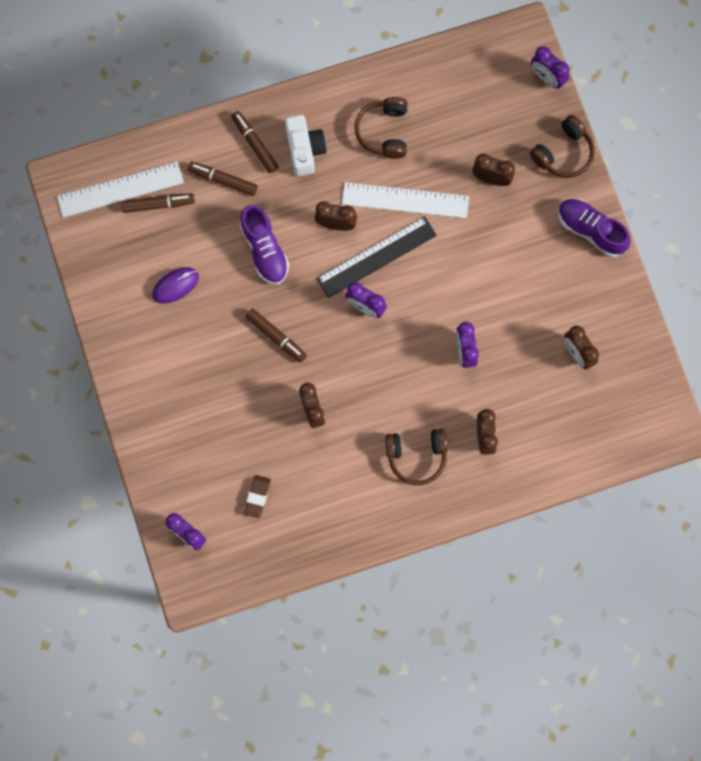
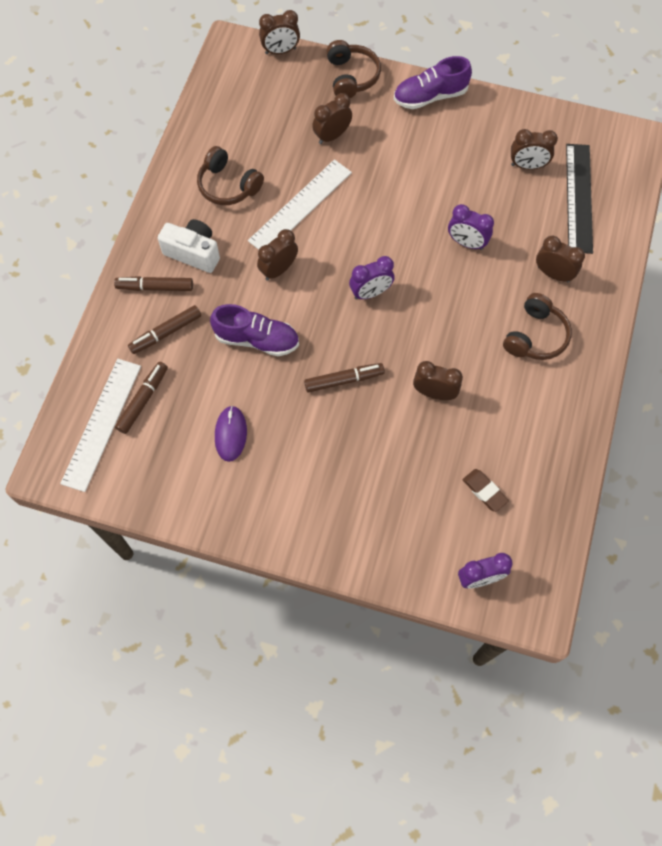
camera: 55 degrees left, 10 degrees down
(376, 257) = (332, 257): black ruler -> black ruler (578, 197)
(547, 78) = (280, 51): purple clock -> brown clock

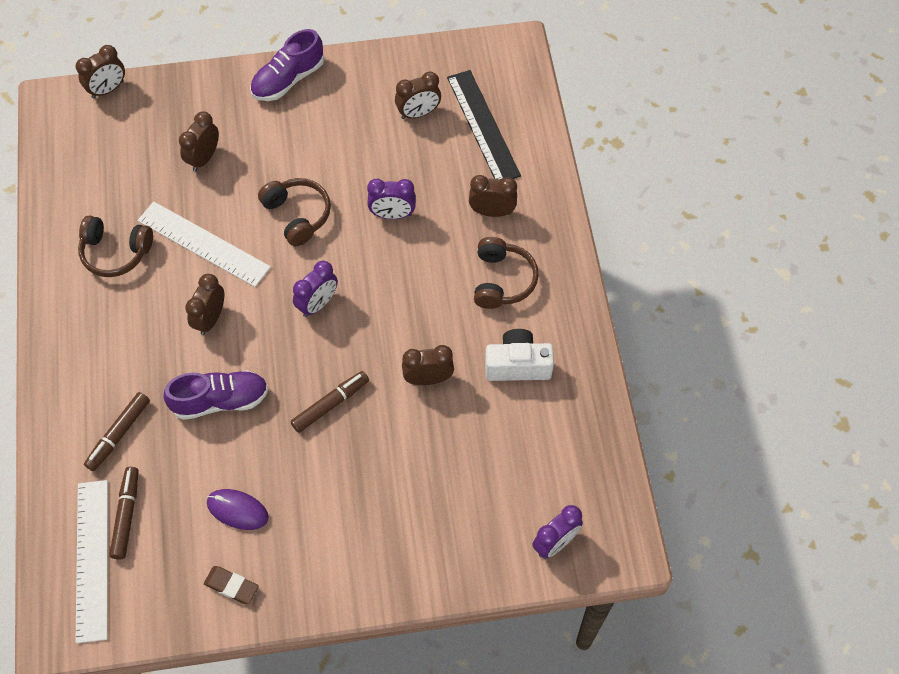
camera: 25 degrees left, 5 degrees down
(155, 287) = (84, 391): brown marker -> none
(193, 253) = (110, 338): white camera -> white camera (517, 365)
(230, 434) = (237, 510): purple mouse -> purple mouse turned 45 degrees counterclockwise
(300, 206) = (203, 244): white ruler -> white ruler turned 75 degrees counterclockwise
(351, 77) = (197, 89): brown headphones -> brown headphones (297, 215)
(484, 491) = (521, 455): brown eraser -> brown eraser (231, 586)

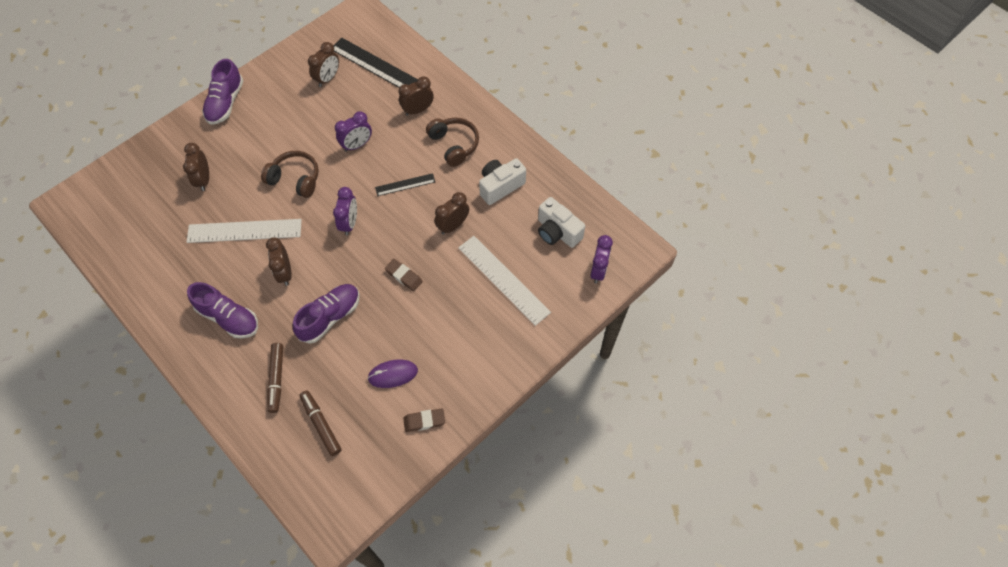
camera: 35 degrees left, 0 degrees up
(92, 559) = (318, 466): white ruler -> white ruler (503, 279)
(108, 89) = (100, 174): brown clock -> none
(115, 252) = (186, 270): brown headphones -> none
(120, 333) = (228, 317): none -> purple shoe
(330, 404) = (404, 276): brown marker -> brown eraser
(411, 295) = (405, 185): none -> black ruler
(542, 463) = (557, 232): none -> white camera

